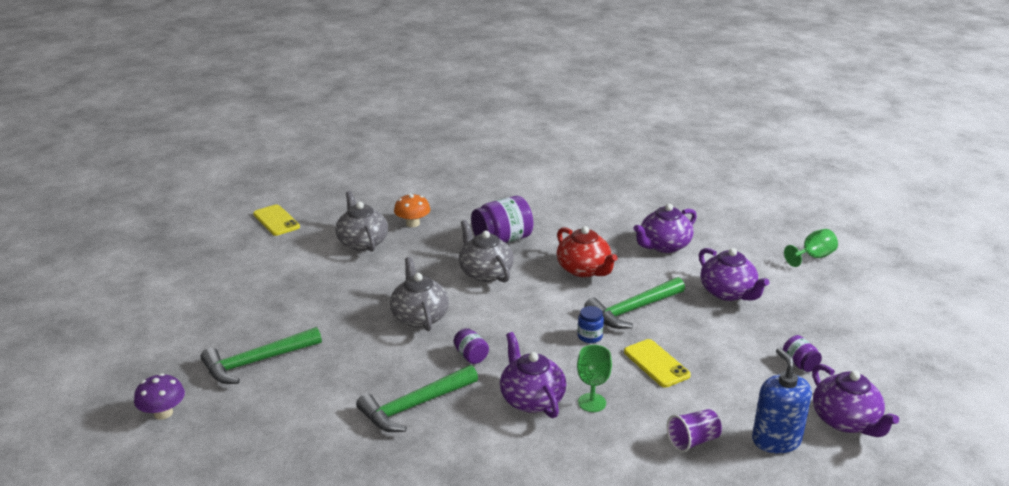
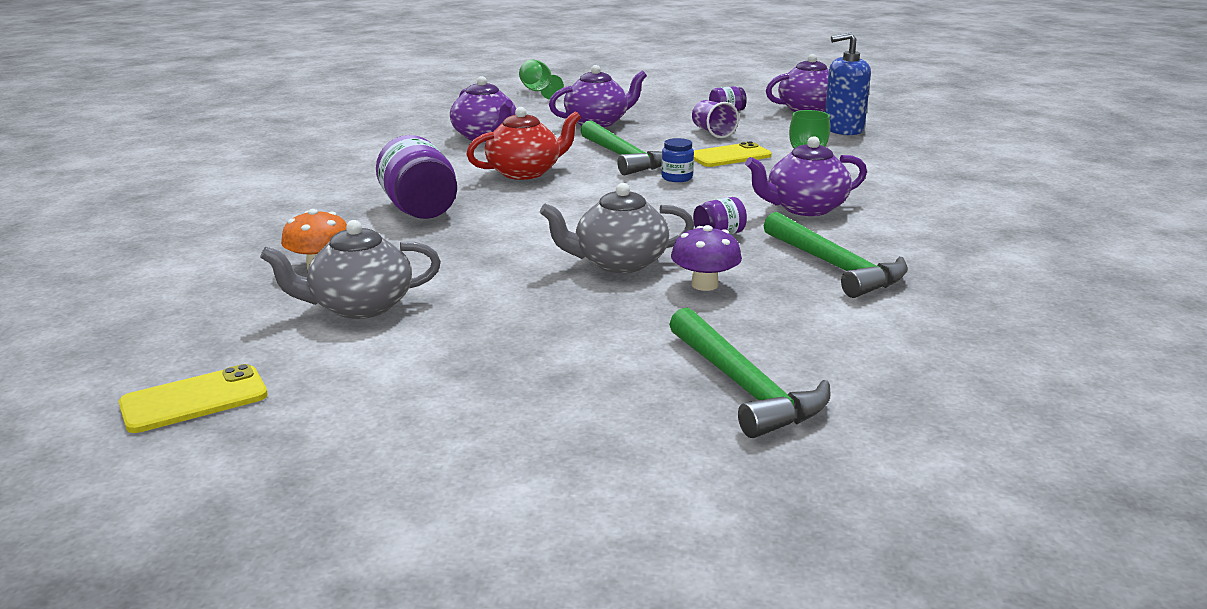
camera: 85 degrees left, 5 degrees down
(163, 413) = (916, 473): purple mushroom -> purple mushroom (704, 285)
(485, 273) = (509, 222): grey teapot -> none
(693, 441) = (855, 153): purple cup -> purple cup (713, 132)

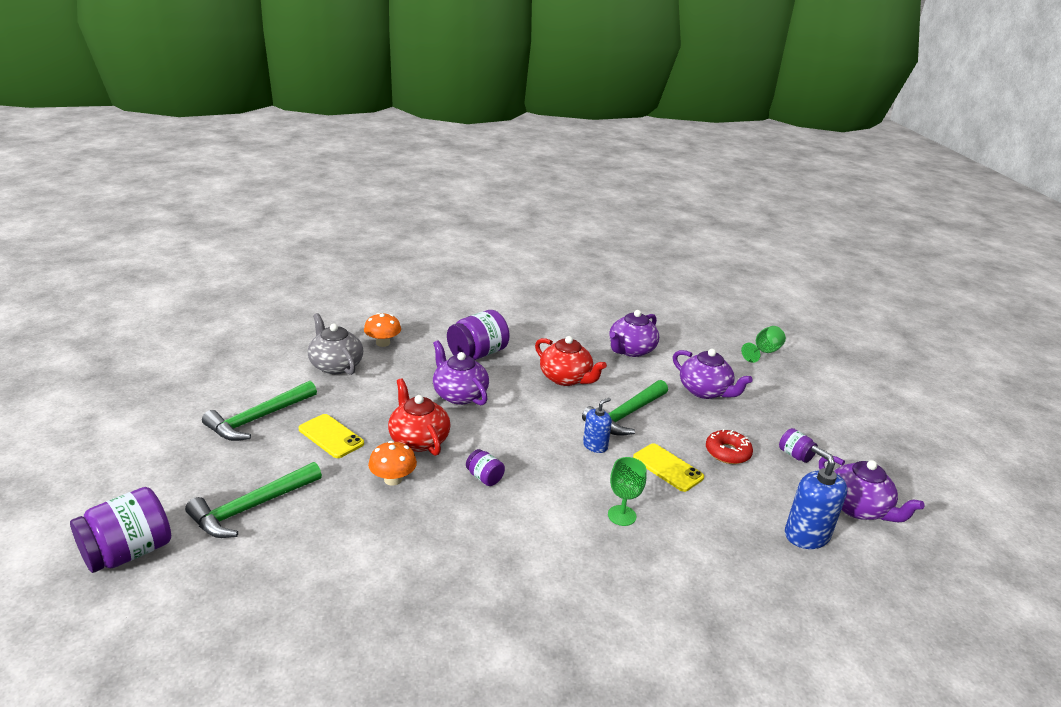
camera: 70 degrees right, 5 degrees up
(194, 400) = (236, 348): yellow phone -> yellow phone (331, 436)
(619, 263) = (418, 440): grey teapot -> red teapot
(677, 178) = (595, 445): blue jar -> blue soap dispenser
(704, 285) = (393, 479): purple mushroom -> orange mushroom
(713, 132) = (727, 452): purple cup -> red donut
(804, 208) = (561, 518): purple teapot -> purple teapot (459, 394)
(835, 267) = (442, 540): green hammer -> green hammer (258, 419)
(842, 500) = (128, 552): none -> purple jar

